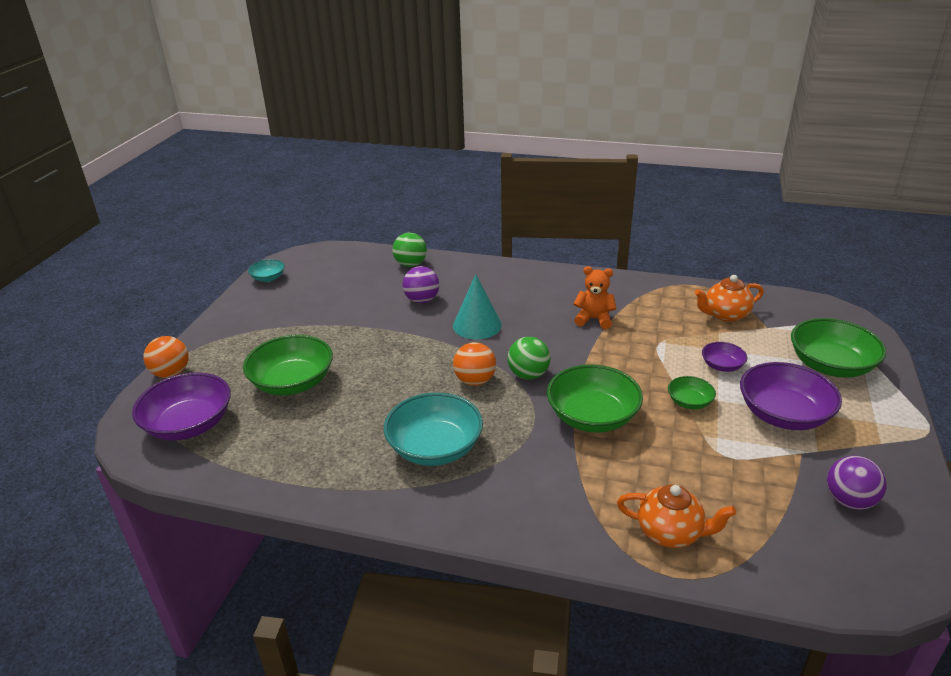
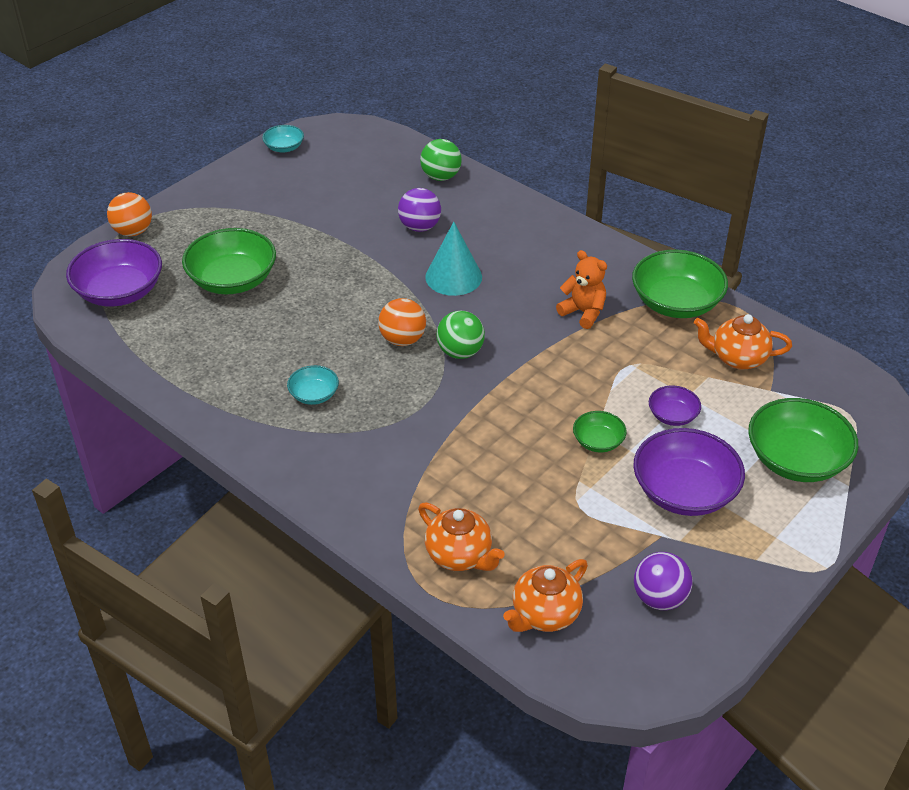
camera: 25 degrees right, 10 degrees up
(435, 448) = (314, 395): turquoise bowl -> turquoise bowl, size x0.51
(592, 417) = (485, 420): green bowl -> green bowl (676, 303)
(782, 553) = (544, 614): none -> orange teapot

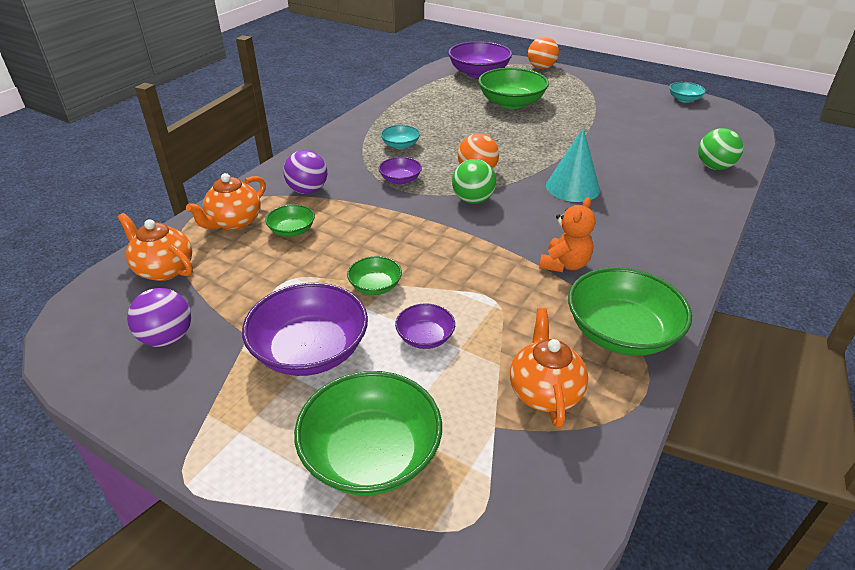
camera: 80 degrees right, 5 degrees down
(400, 403) = (400, 180): none -> purple bowl
(419, 227) = (630, 165): purple ball -> purple ball (308, 190)
(488, 502) = (292, 230): none -> green bowl

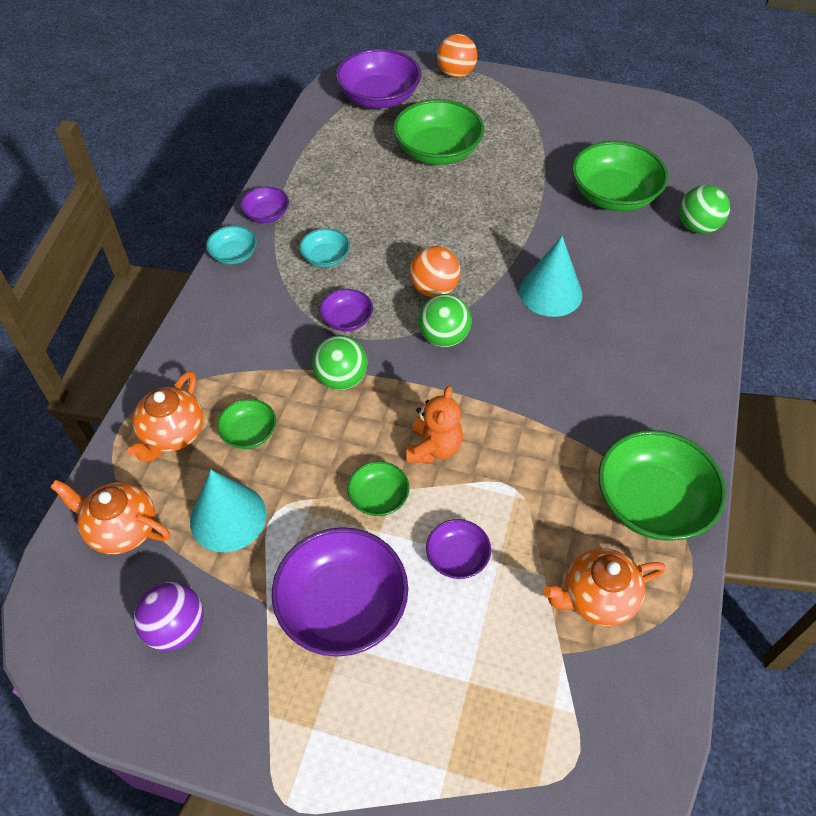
camera: 15 degrees left, 15 degrees up
(248, 277) = (228, 517): none -> turquoise cone
(308, 190) = (241, 361): purple ball -> none
(368, 119) = (266, 214): none -> purple bowl
(371, 454) = (454, 718): green bowl -> green bowl (614, 195)
(380, 211) = (341, 379): none -> green ball
(544, 392) = (597, 598): orange teapot -> orange teapot turned 90 degrees counterclockwise
(564, 264) = (572, 418): orange teddy bear -> orange teddy bear (433, 448)
(684, 99) = (642, 109): turquoise bowl -> turquoise bowl (234, 255)

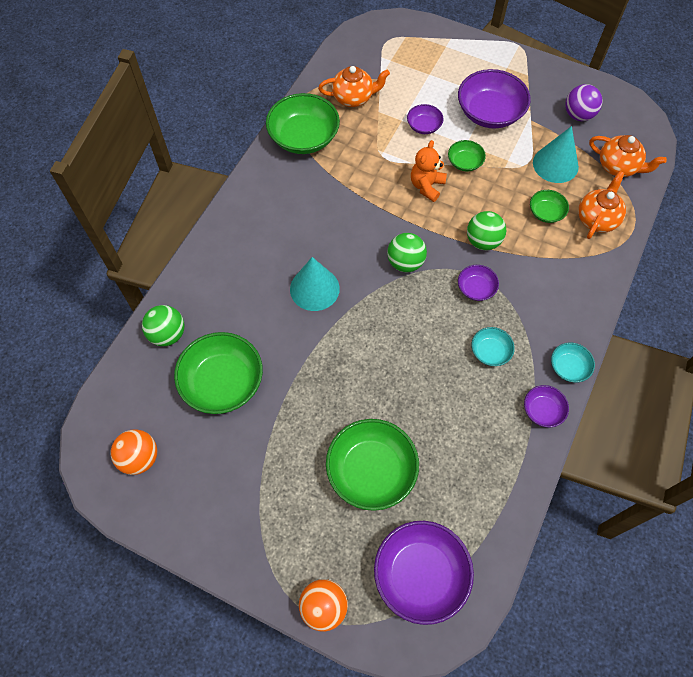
camera: 170 degrees left, 10 degrees up
(434, 289) = (404, 306): orange ball -> orange ball (140, 458)

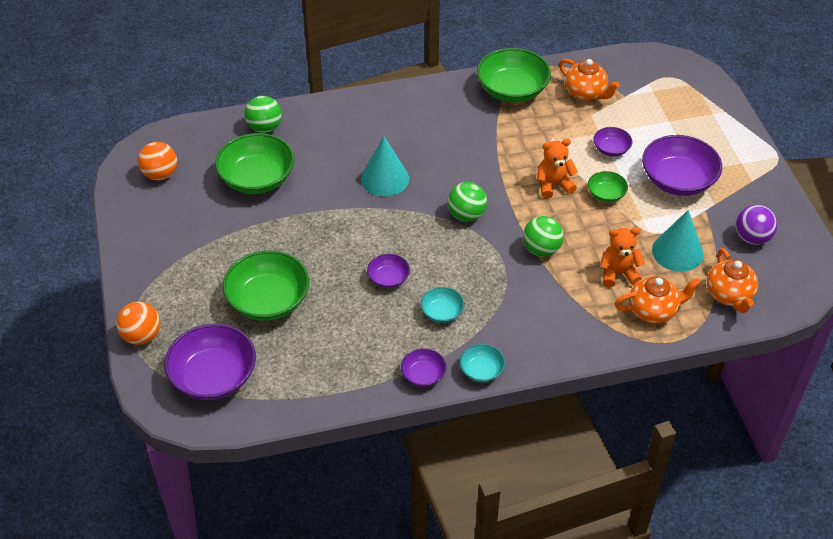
camera: 50 degrees right, 15 degrees down
(476, 288) = (491, 271): purple bowl -> purple bowl (388, 278)
(546, 212) = (618, 273): green bowl -> orange teddy bear

